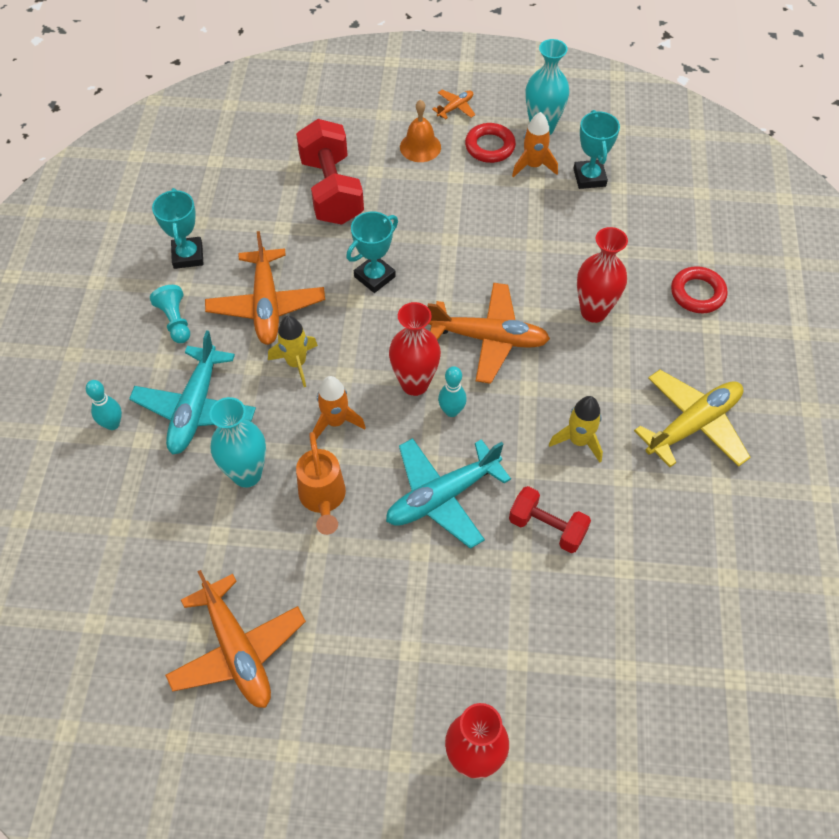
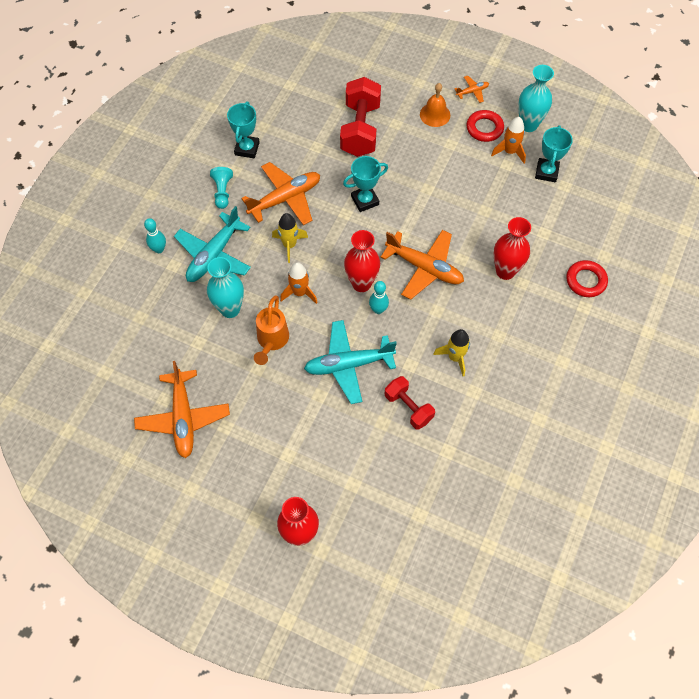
camera: 20 degrees right, 5 degrees up
(266, 305) = (285, 199): orange plane -> orange plane turned 135 degrees counterclockwise
(693, 425) = (539, 372): yellow plane -> none

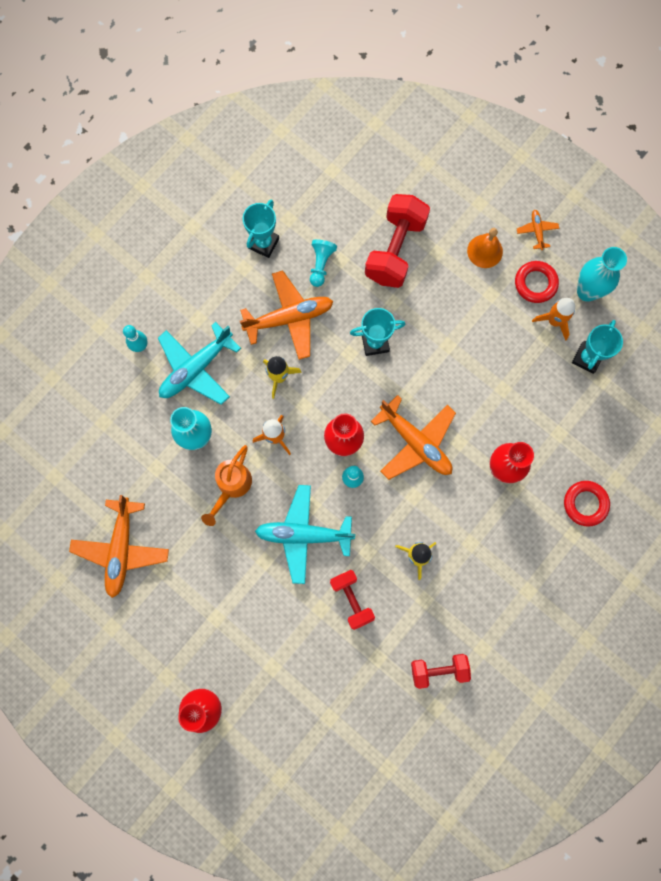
camera: 15 degrees right, 15 degrees up
(222, 192) = (224, 292): turquoise pawn -> turquoise pawn (321, 265)
(472, 92) = (537, 231): orange plane -> orange plane turned 90 degrees counterclockwise
(506, 447) = (439, 669): none -> red dumbbell

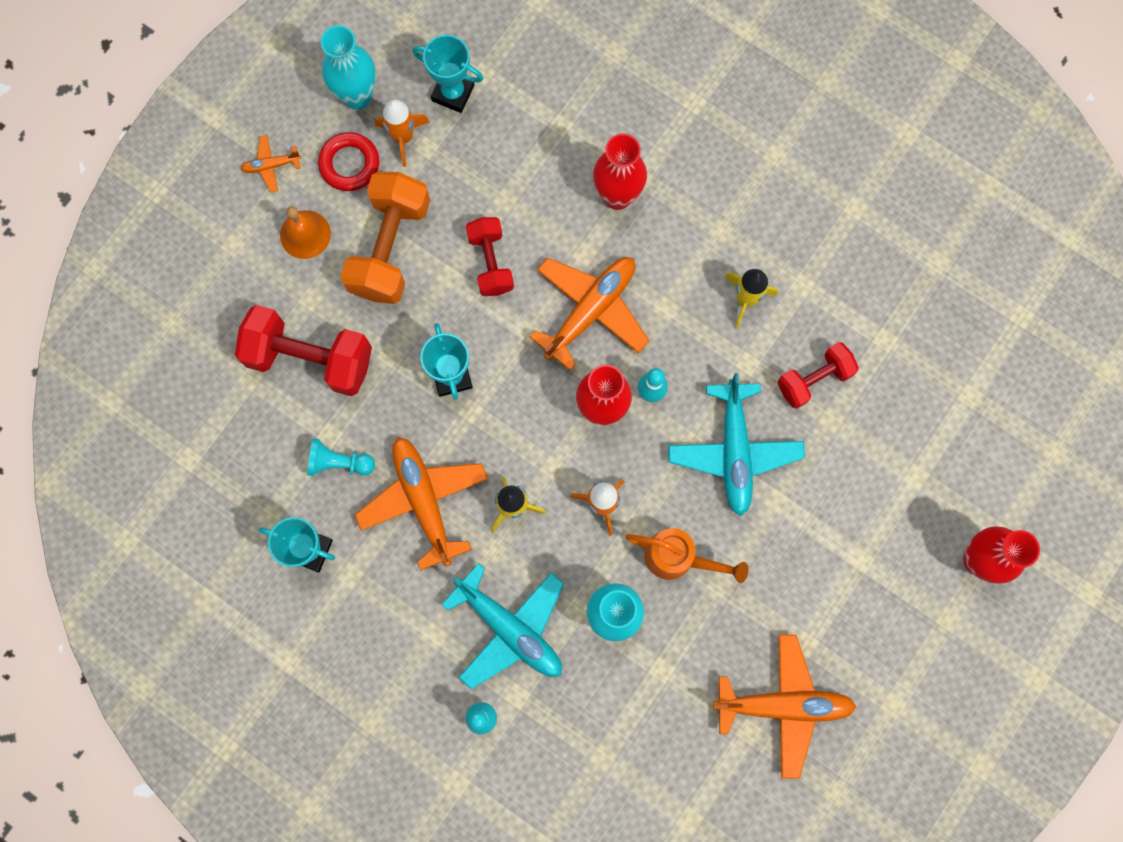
camera: 95 degrees left, 0 degrees up
(439, 669) = (890, 261): red dumbbell -> red dumbbell (490, 262)
(471, 307) = (390, 248): none -> orange dumbbell
(585, 504) = (652, 89): red ring -> none

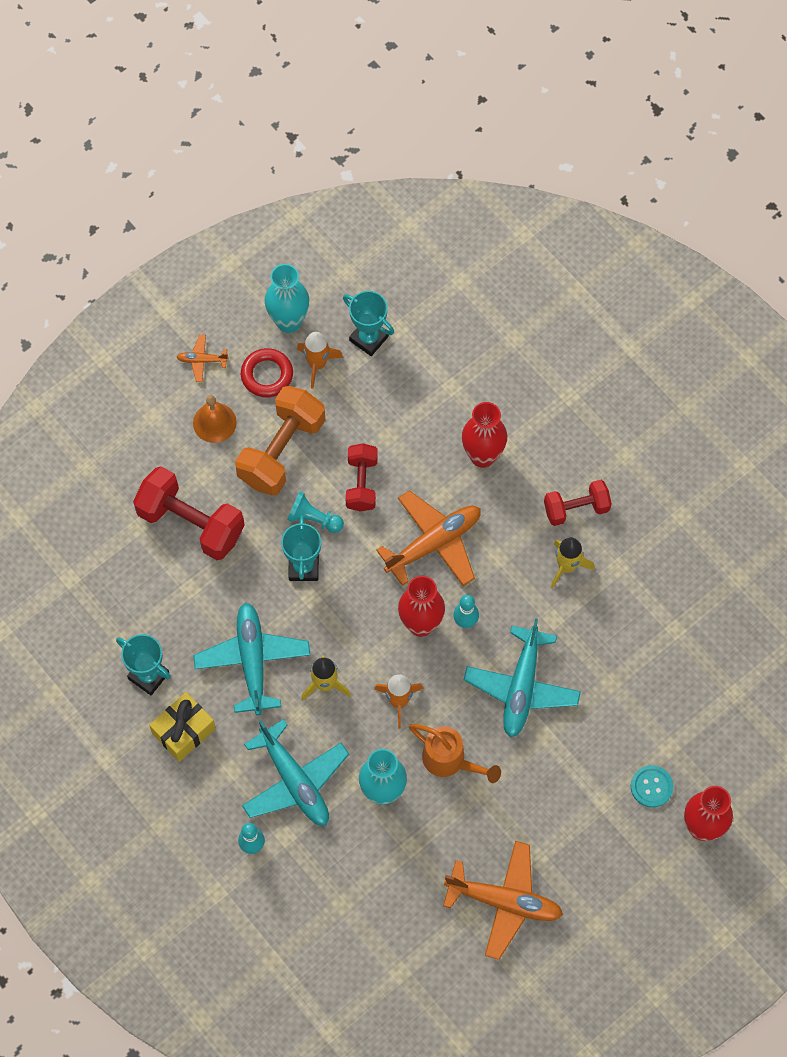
camera: 15 degrees right, 10 degrees down
(339, 462) = (191, 612): turquoise pawn -> turquoise pawn (314, 519)
(368, 604) = (184, 731): none -> yellow gift
(424, 501) = (252, 661): orange plane -> turquoise plane
(814, 379) = (605, 646): red dumbbell -> red dumbbell (576, 508)
(909, 527) = (651, 786): none -> turquoise button

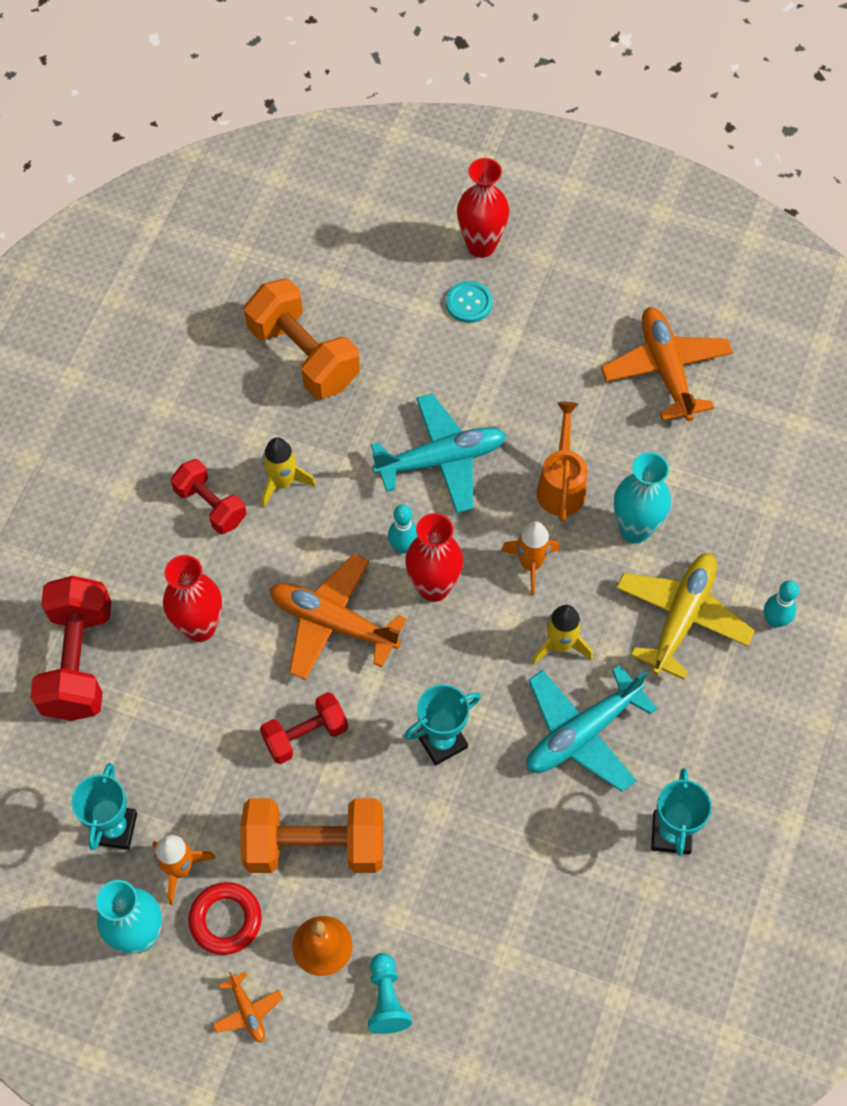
camera: 120 degrees left, 5 degrees down
(184, 731) = (706, 759): yellow gift -> none
(191, 523) = (464, 896): red dumbbell -> red dumbbell (78, 661)
(294, 781) = (681, 617): turquoise plane -> yellow plane
(314, 519) = (378, 762): turquoise pawn -> turquoise pawn (386, 999)
(671, 637) = (304, 356): none -> orange dumbbell

